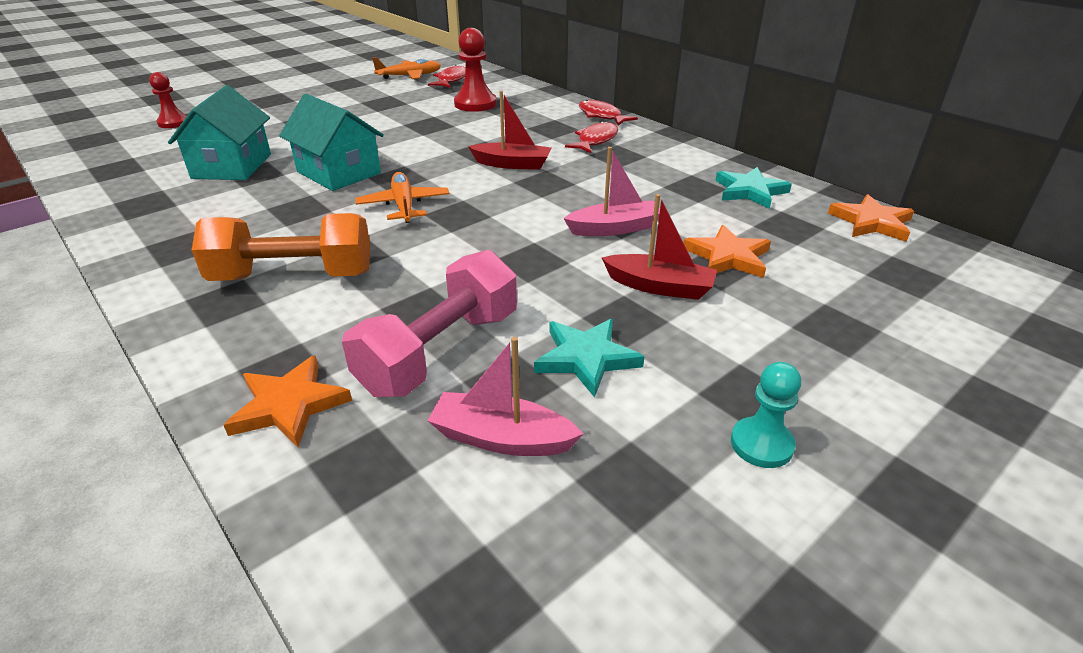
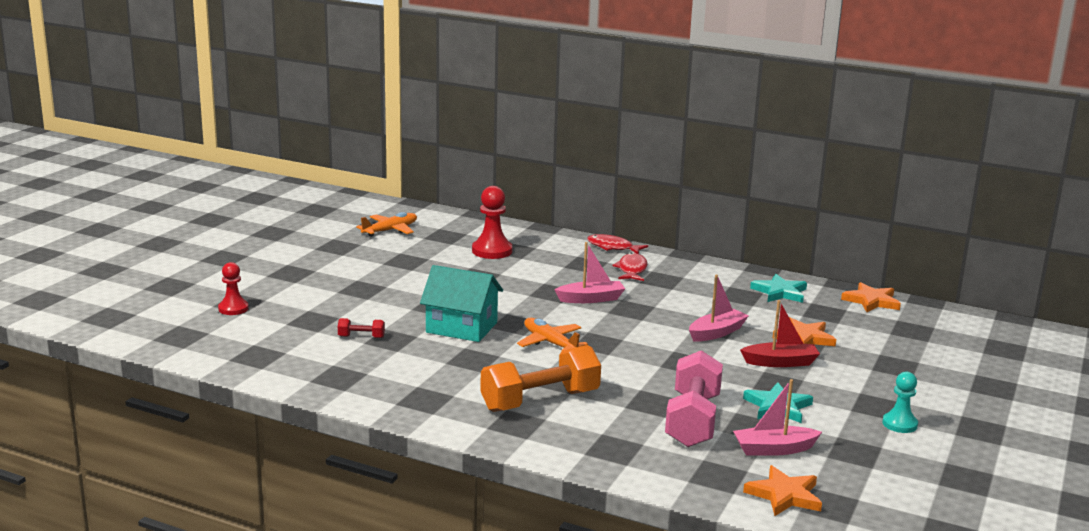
camera: 25 degrees left, 15 degrees down
(232, 166) = (361, 337): turquoise house -> red dumbbell
(289, 405) = (642, 461): orange star -> orange star (784, 495)
(451, 80) = (436, 229): red fish -> none
(512, 164) = (591, 299): red boat -> pink boat

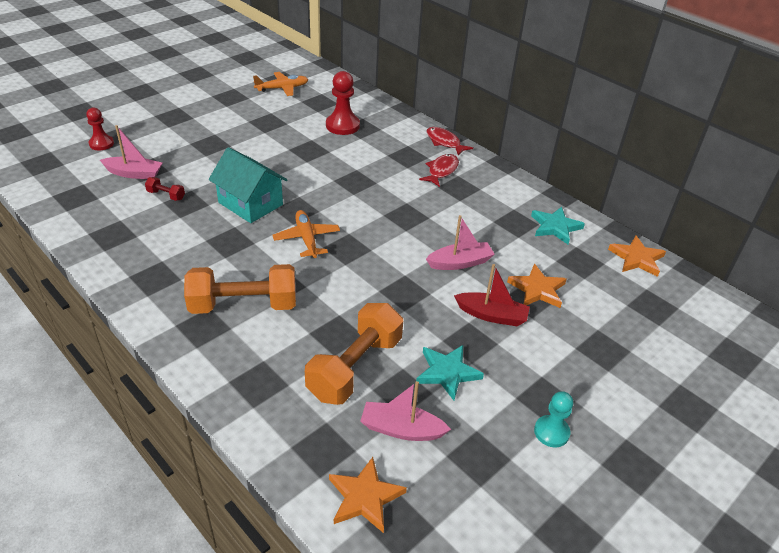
camera: 20 degrees right, 20 degrees up
(591, 299) = (380, 196): pink boat -> pink boat (134, 173)
(692, 420) = (355, 367): pink dumbbell -> orange dumbbell

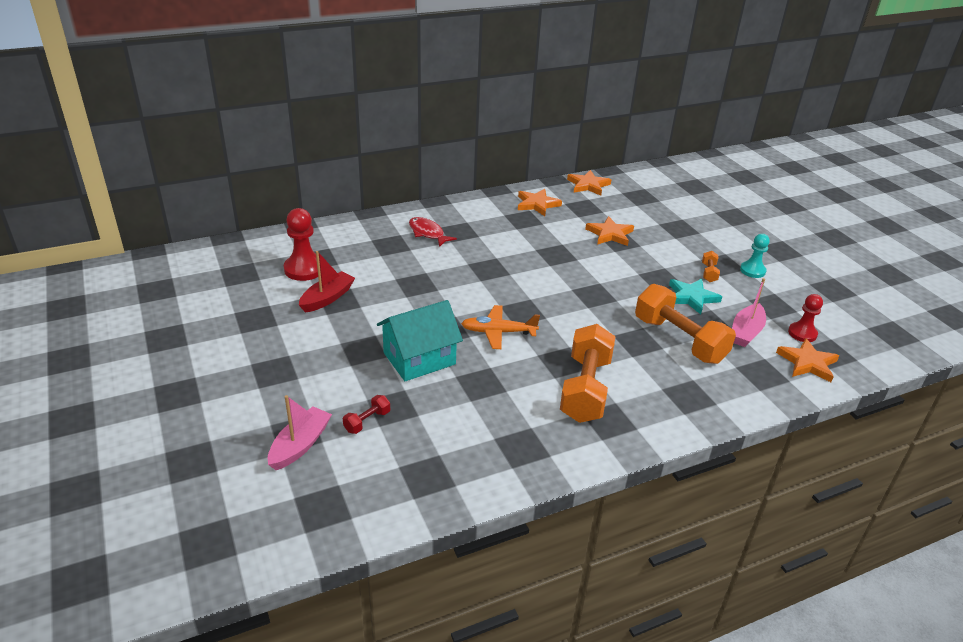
camera: 70 degrees left, 5 degrees down
(101, 144) = (198, 472): red pawn -> red pawn (802, 333)
(282, 88) = (182, 293): orange plane -> none
(444, 142) = (380, 219): red fish -> none
(460, 263) = (566, 259): pink boat -> none
(491, 315) = (633, 261): red boat -> red boat (327, 298)
(514, 386) = (709, 273): none -> orange dumbbell
(555, 227) = (537, 204): turquoise star -> orange star

